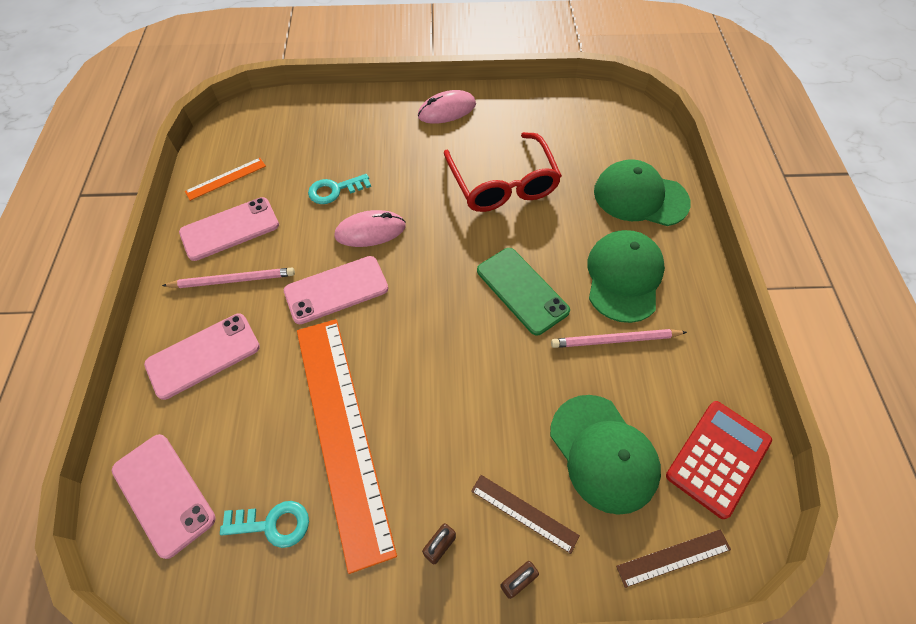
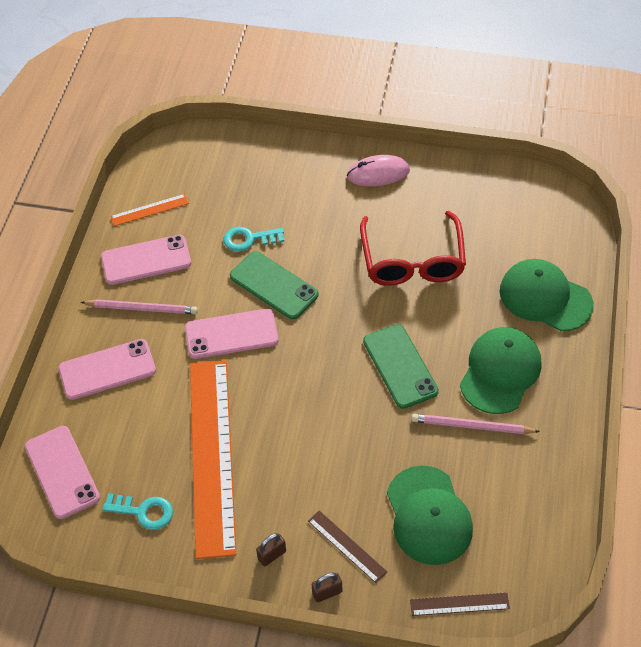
camera: 15 degrees right, 5 degrees down
(370, 231) = (274, 285): pink mouse -> green phone
(718, 458) = (527, 540): red calculator -> none

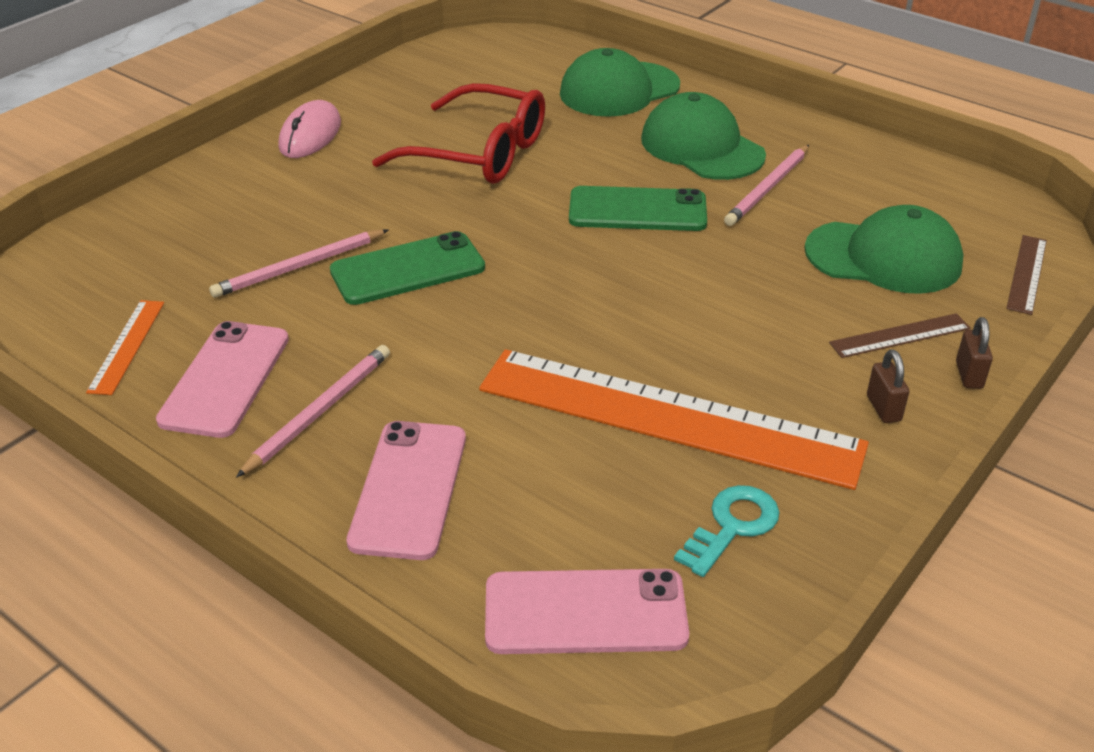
camera: 65 degrees left, 15 degrees down
(231, 334) = (459, 333): pink phone -> none
(249, 239) = (300, 267): turquoise key -> pink pencil

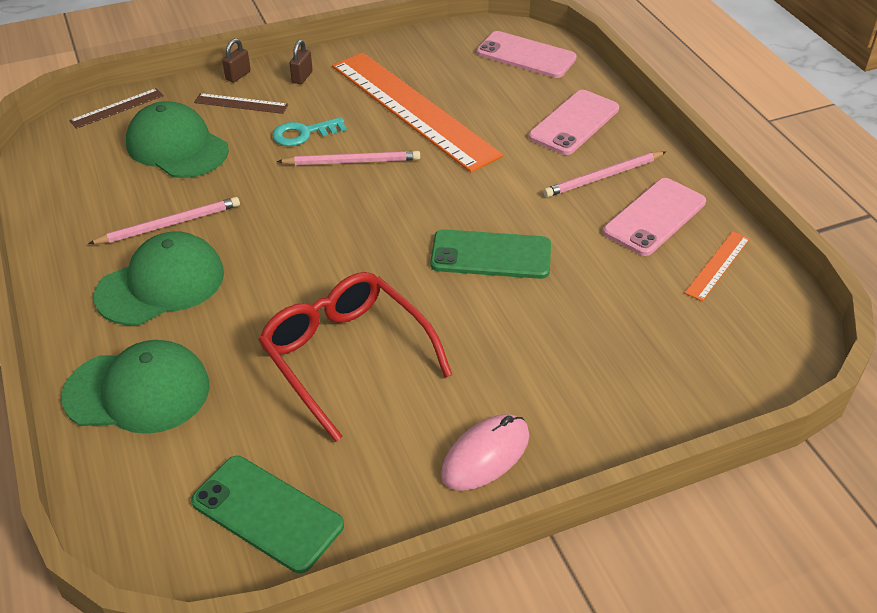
camera: 150 degrees left, 5 degrees up
(300, 267) = (569, 288): pink pencil -> pink pencil (352, 161)
(637, 210) = (283, 242): green phone -> green phone (267, 513)
(702, 147) = (161, 284): green cap -> green cap turned 120 degrees counterclockwise
(732, 526) = (433, 61): turquoise key -> turquoise key (303, 134)

